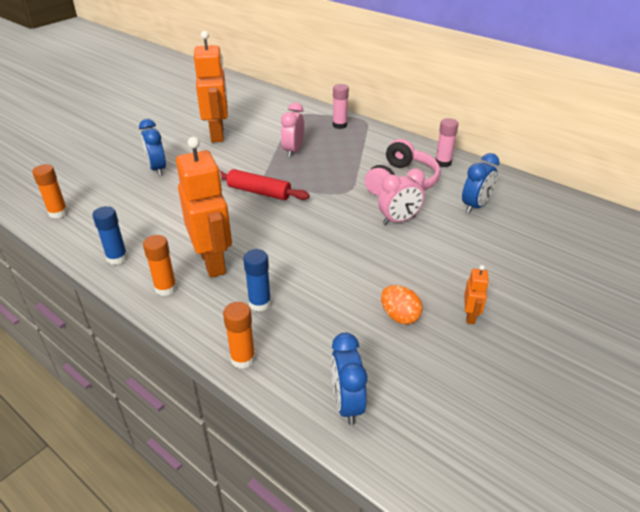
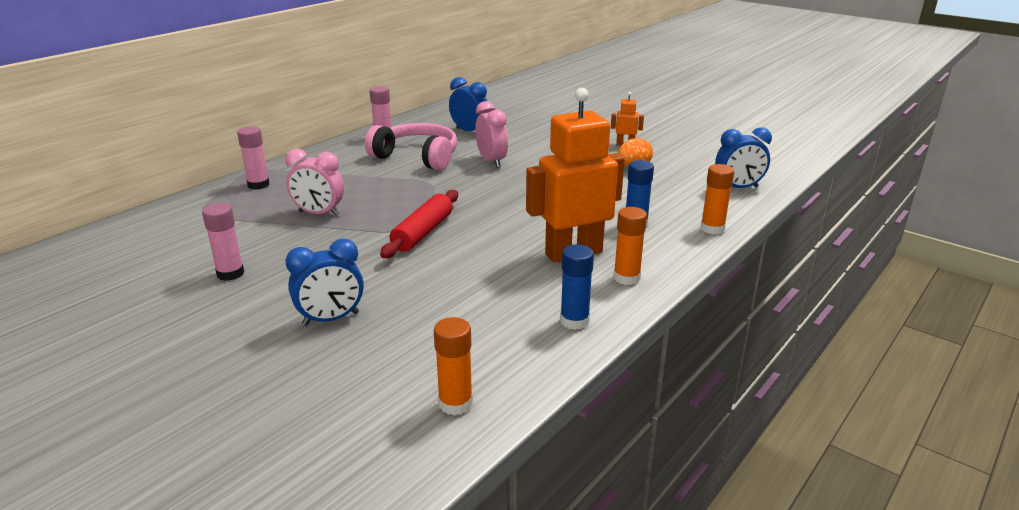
camera: 90 degrees left, 10 degrees down
(218, 134) = (230, 273): orange robot -> pink glue stick

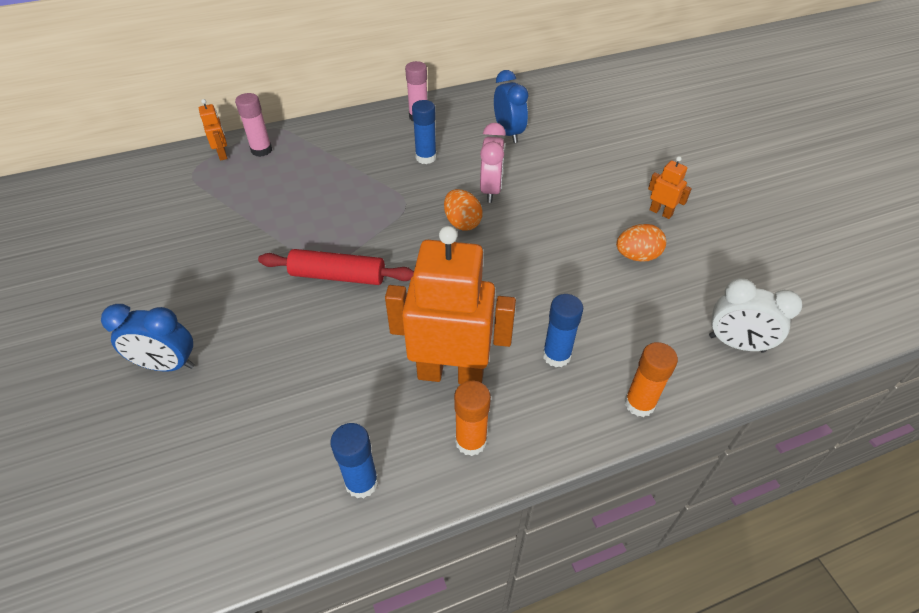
camera: 30 degrees right, 20 degrees up
(221, 195) = (222, 154): none -> orange robot
(230, 273) = (147, 265): pink glue stick -> none
(319, 213) = (275, 210): pink clock -> none
(417, 157) = (426, 157): pink headphones -> blue glue stick
(423, 232) = (338, 276): red rolling pin -> red rolling pin turned 45 degrees clockwise
(455, 403) = (163, 542): orange glue stick -> none
(490, 182) = (462, 223): none -> orange egg
(738, 188) = (736, 344): blue clock -> white clock

